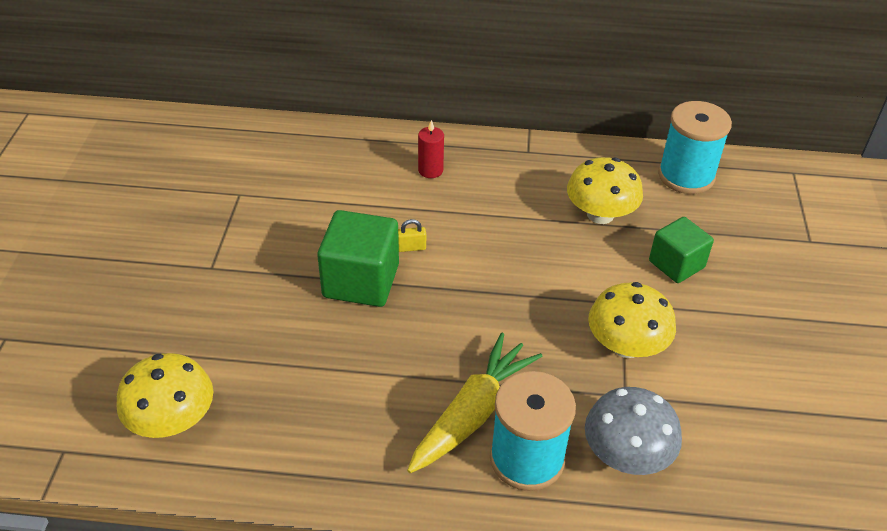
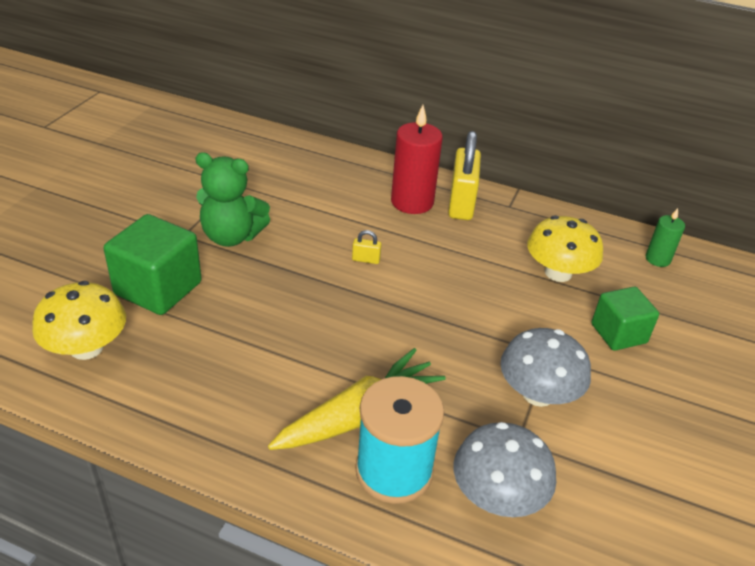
camera: 15 degrees right, 5 degrees down
(263, 256) = (231, 236): none -> green teddy bear
(361, 281) = (307, 276): green cube -> green cube (158, 288)
(430, 170) = (412, 202): red candle -> red candle, size x1.82
(480, 160) = (461, 203): none -> yellow padlock
(626, 345) = (538, 394): yellow mushroom -> grey mushroom
(686, 176) = (657, 259): turquoise spool -> green candle

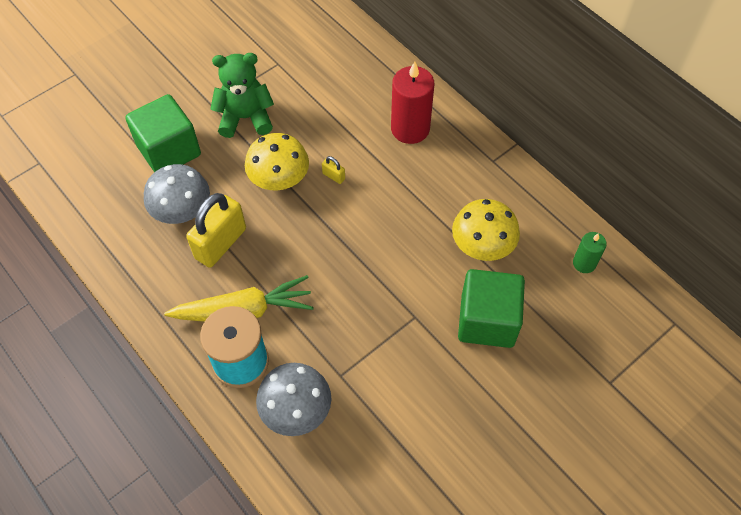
camera: 30 degrees right, 20 degrees up
(86, 348) = (100, 186): yellow mushroom -> yellow mushroom (279, 178)
(231, 236) = (245, 118): green teddy bear -> green teddy bear turned 135 degrees clockwise
(461, 203) = (451, 144): yellow padlock -> yellow padlock (221, 243)
(538, 394) = (382, 346): grey mushroom -> grey mushroom (182, 210)
(618, 333) = (487, 321): green cube -> green cube, size x1.52

